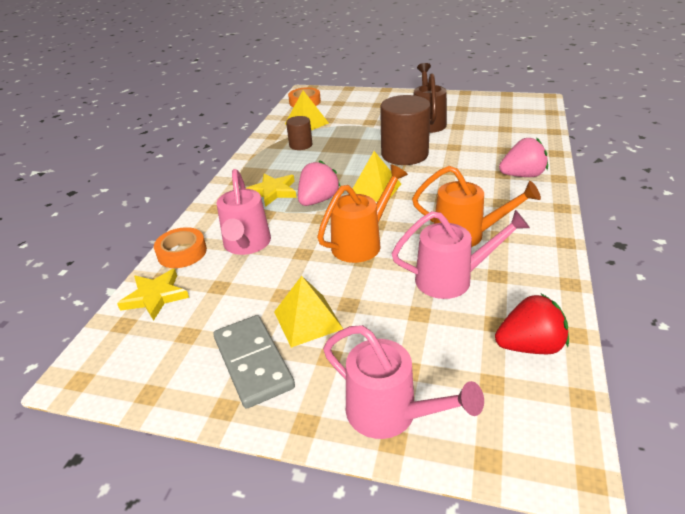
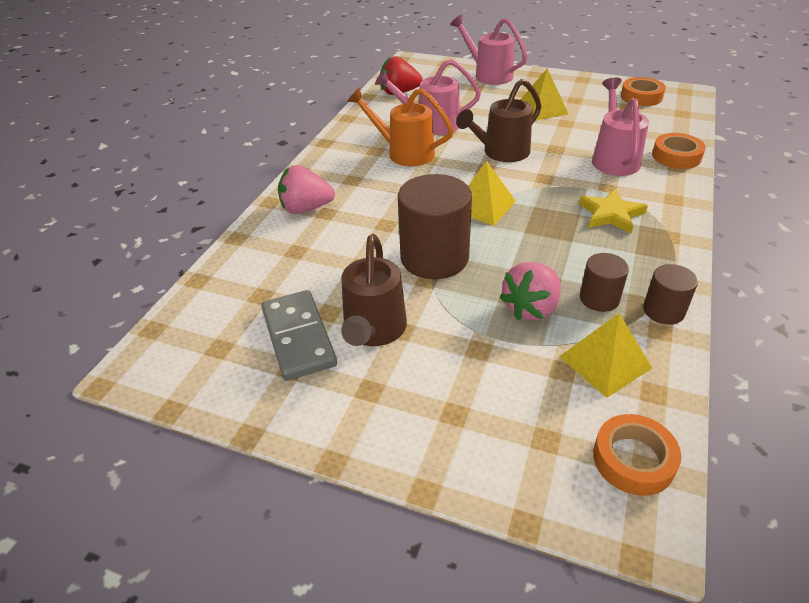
camera: 175 degrees left, 5 degrees up
(155, 296) = (672, 127): yellow star -> none
(155, 359) = (641, 97): none -> orange tape
(253, 362) = (573, 93): grey domino -> grey domino (298, 337)
(266, 143) = (663, 311): none -> brown cylinder
(318, 200) = (551, 198): pink strawberry -> pink strawberry (531, 308)
(362, 243) = (501, 153): orange watering can -> brown watering can

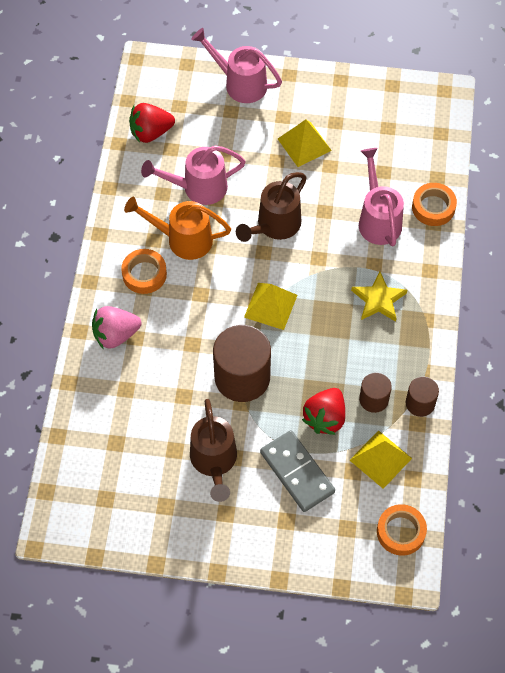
camera: 15 degrees left, 20 degrees up
(298, 337) = (160, 478): grey domino -> grey domino (297, 472)
(531, 308) = (325, 418): pink strawberry -> red strawberry
(641, 97) = (401, 108): orange tape -> orange tape (144, 274)

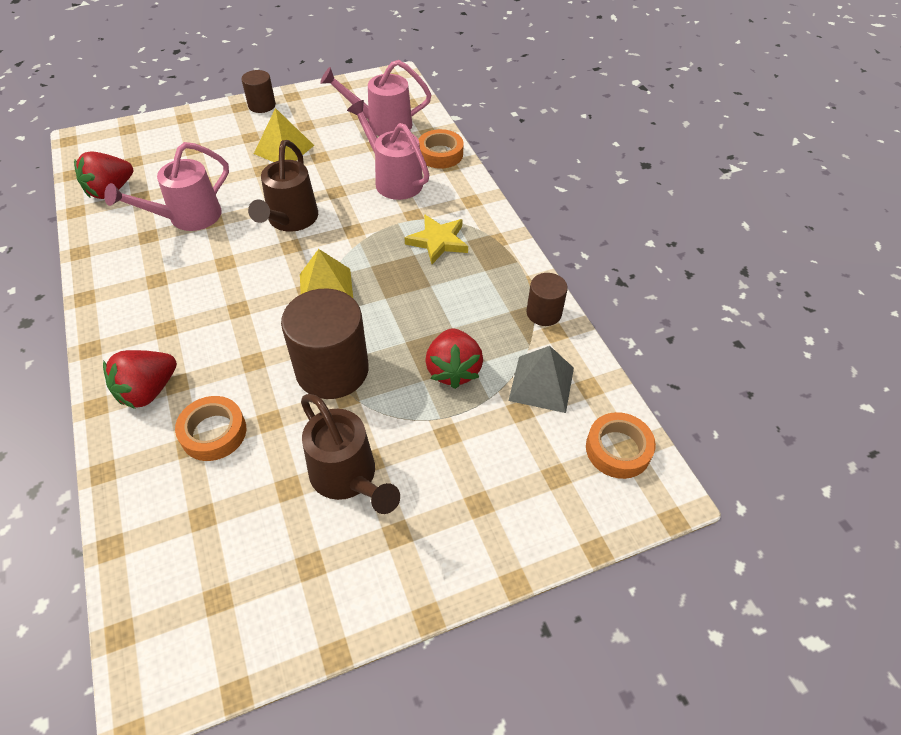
camera: 30 degrees left, 10 degrees down
(115, 335) = (148, 391): pink strawberry -> red strawberry
(144, 274) = (159, 315): orange tape -> orange tape (213, 432)
(183, 239) = (191, 267): orange watering can -> none
(240, 83) = (192, 126): pink watering can -> pink watering can (382, 124)
(297, 472) = (457, 442): grey domino -> none
(374, 399) = (494, 329): brown cylinder -> brown cylinder (262, 105)
(380, 459) = (541, 383): yellow pyramid -> grey pyramid

